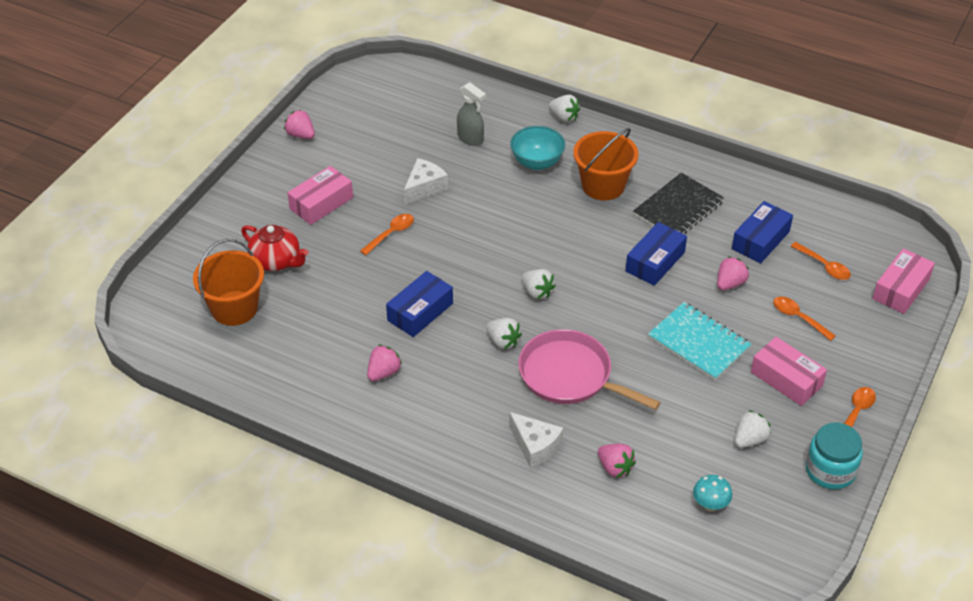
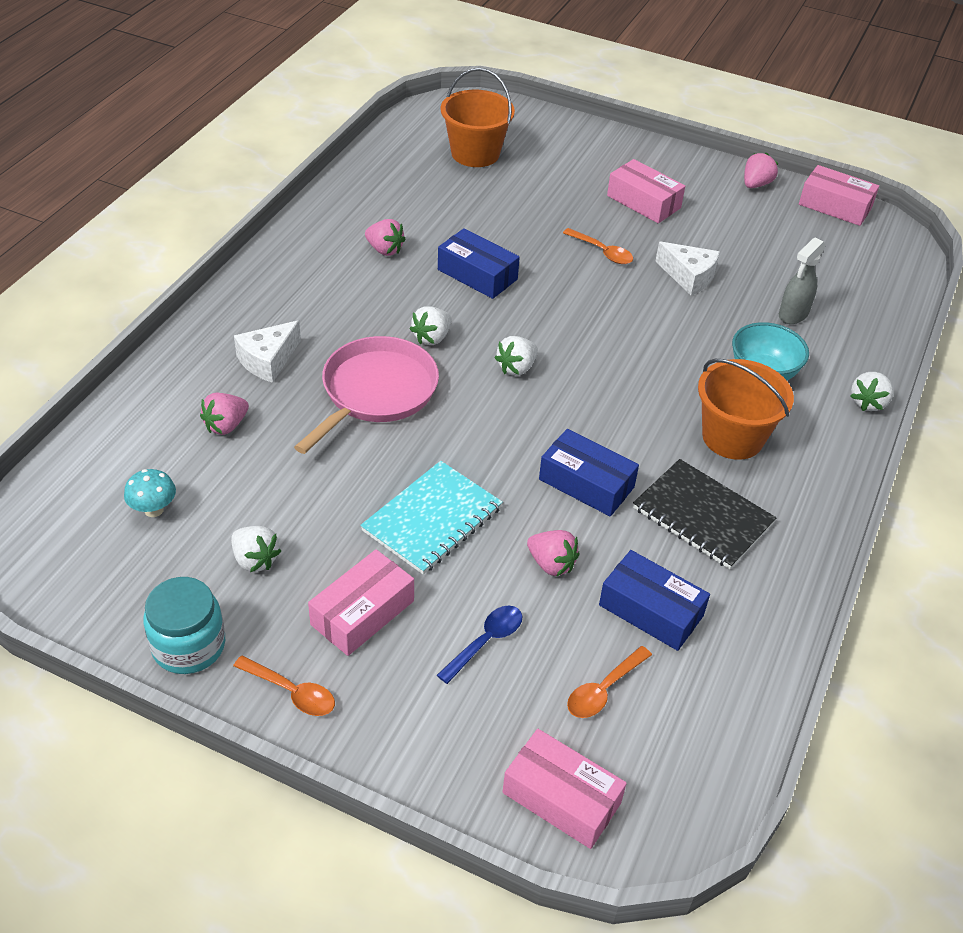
camera: 85 degrees right, 0 degrees up
(276, 261) = (547, 176): red teapot -> none
(334, 96) = (835, 206): none -> pink box
(798, 318) = (486, 641): orange spoon -> blue spoon

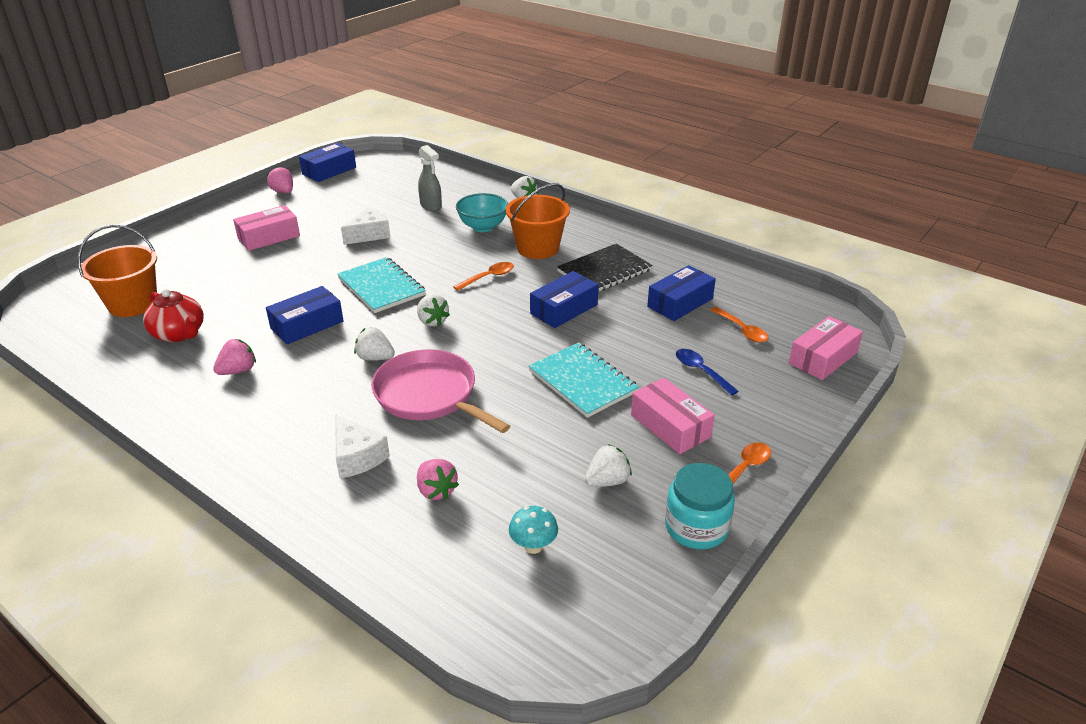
camera: 75 degrees left, 10 degrees down
(432, 338) = (375, 358): white strawberry -> white strawberry turned 150 degrees clockwise
(434, 196) = (179, 334): none -> red teapot
(551, 564) = (635, 334): pink strawberry -> none
(573, 312) = (381, 287): none -> turquoise notebook
(602, 252) = (317, 264): orange spoon -> orange spoon (488, 277)
(835, 206) = (329, 171): pink box -> blue box

